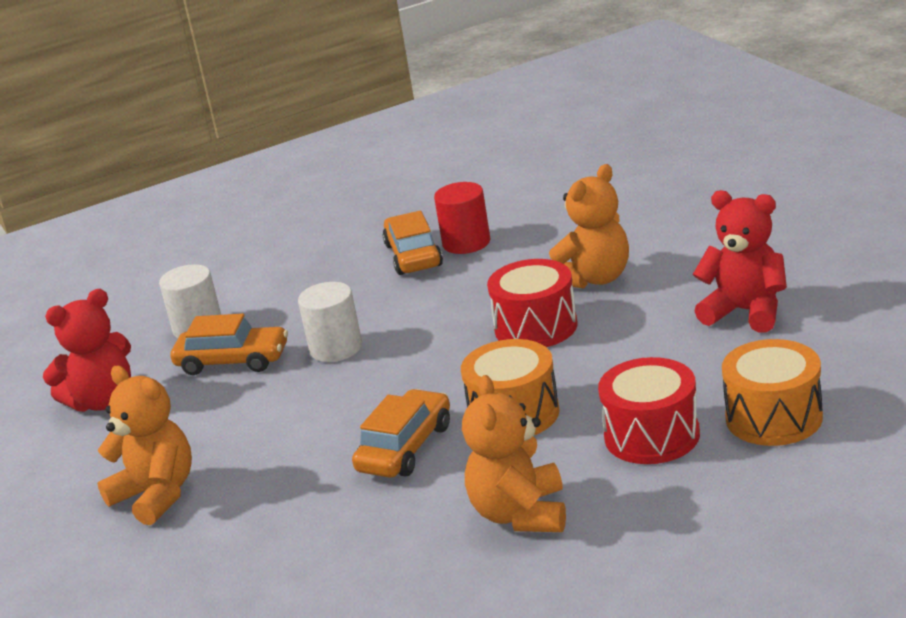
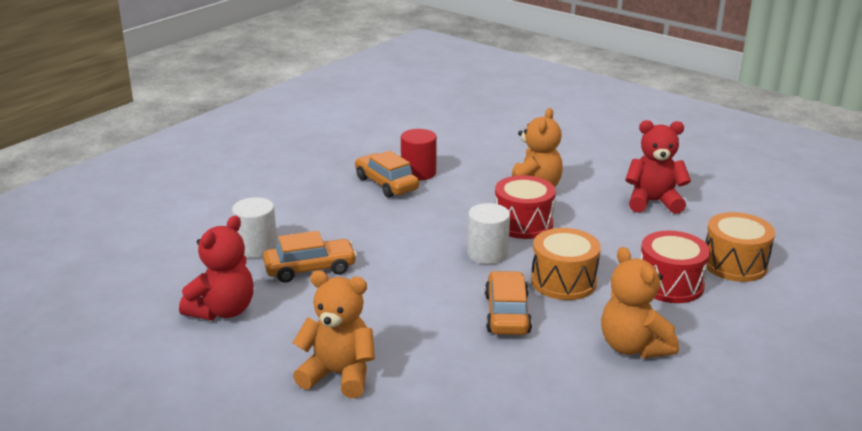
camera: 30 degrees left, 0 degrees up
(336, 348) = (386, 251): white cylinder -> white cylinder (487, 254)

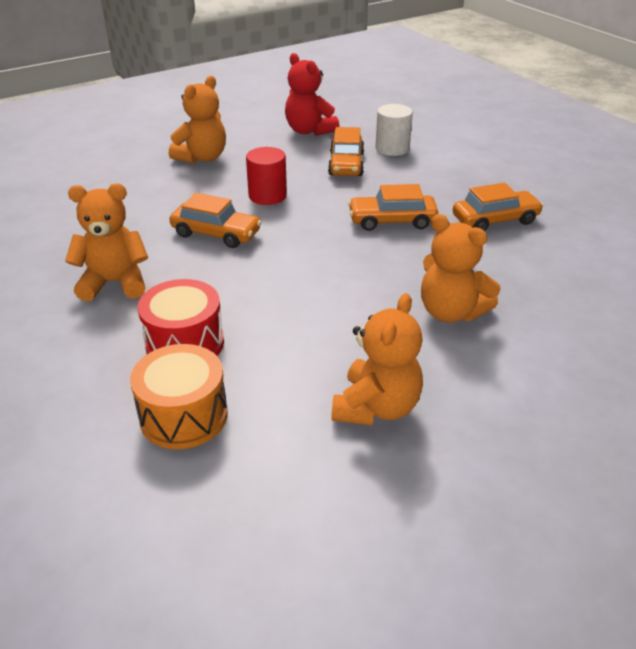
camera: 110 degrees right, 10 degrees up
(418, 173) = (518, 243): red cylinder -> red cylinder (267, 196)
(418, 227) = (392, 221): none -> orange car
(487, 254) = (319, 246): white cylinder -> none
(523, 223) = (369, 282): red drum -> none
(563, 281) = (242, 276): orange drum -> none
(653, 202) = (376, 407): red teddy bear -> orange teddy bear

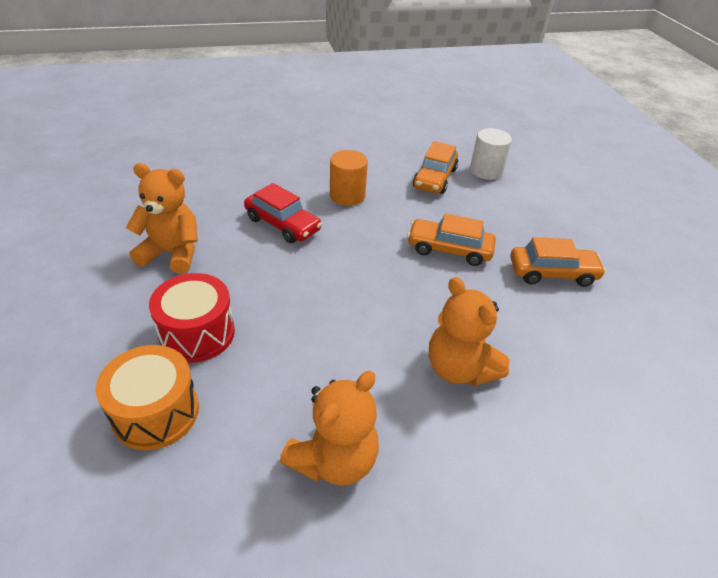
camera: 15 degrees right, 5 degrees up
(202, 157) = (310, 144): orange teddy bear -> none
(216, 234) = (282, 224): orange car -> red car
(267, 196) = (347, 195): red cylinder -> orange cylinder
(309, 131) = (417, 136): red teddy bear -> none

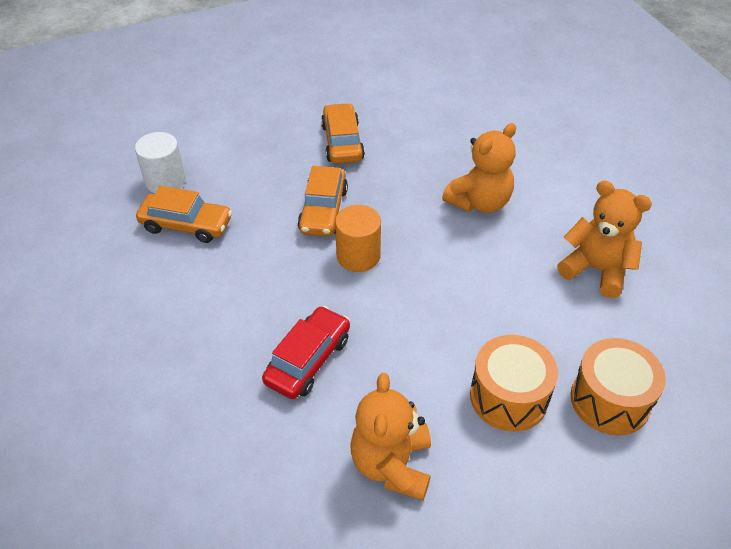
camera: 95 degrees left, 5 degrees up
(197, 333) = (509, 397): red drum -> orange drum
(347, 195) = (235, 304): orange cylinder -> orange cylinder (358, 256)

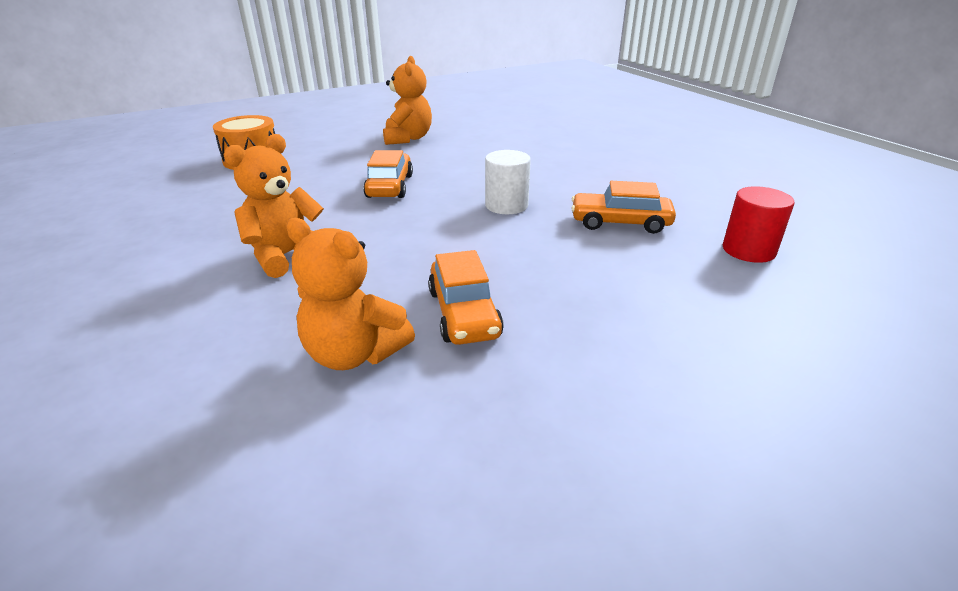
camera: 175 degrees right, 15 degrees down
(108, 183) = (748, 250): none -> red cylinder
(165, 181) = (681, 256): white cylinder -> white cylinder (506, 205)
(308, 360) = (467, 164): red car -> none
(323, 210) = (475, 240): orange car -> orange car (390, 186)
(358, 256) = (432, 211): orange cylinder -> none
(509, 397) = (323, 158): orange drum -> none
(596, 270) = (197, 213): orange teddy bear -> orange teddy bear (354, 354)

